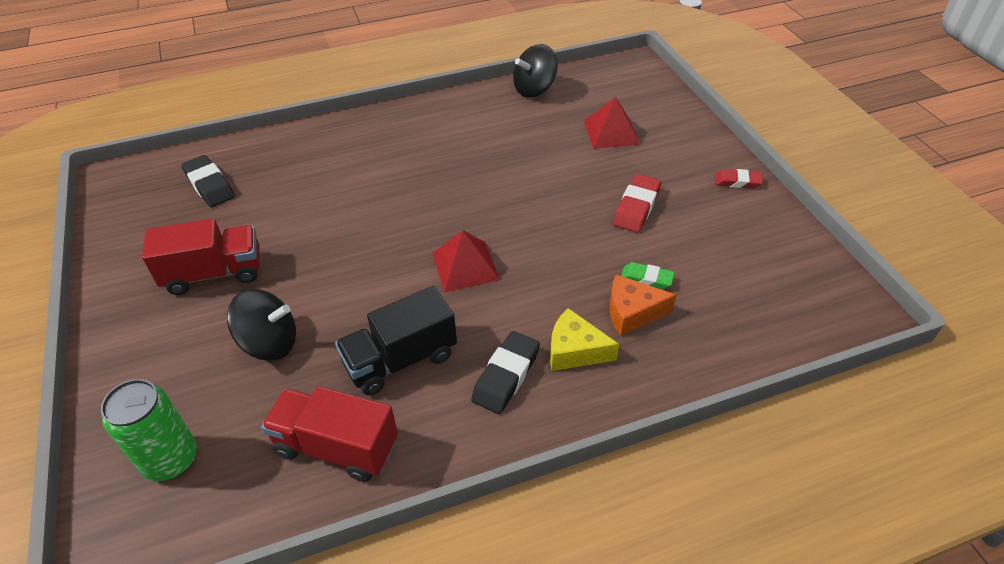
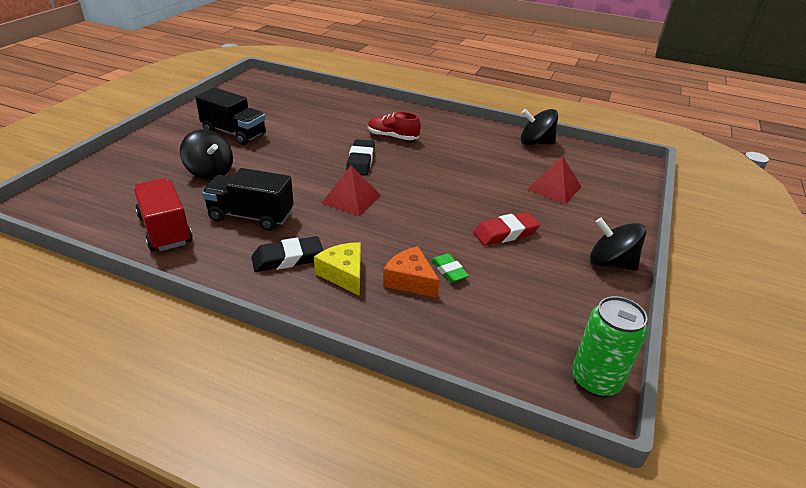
camera: 40 degrees right, 10 degrees down
(171, 459) = (104, 188): green can -> green can (595, 380)
(209, 185) = (289, 100): black eraser -> black eraser (360, 161)
(214, 273) = (234, 133): red truck -> black truck
(398, 164) = (392, 137): none -> red shoe
(737, 182) = (611, 263): red eraser -> black spinning top

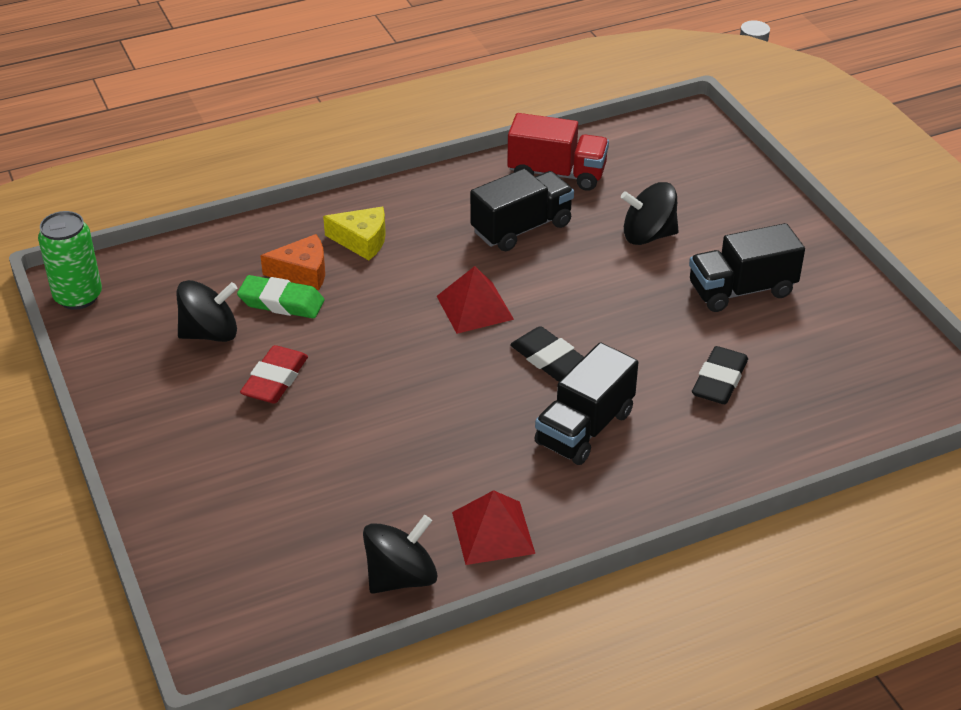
camera: 135 degrees right, 5 degrees up
(287, 259) = (424, 221): black eraser -> black eraser (719, 381)
(392, 137) = (585, 428): red shoe -> black truck
(449, 271) = (281, 302): green eraser -> green eraser, size x1.53
(554, 188) = (287, 493): red pyramid -> red pyramid (493, 532)
(611, 263) = (136, 419): black spinning top -> black spinning top (210, 333)

